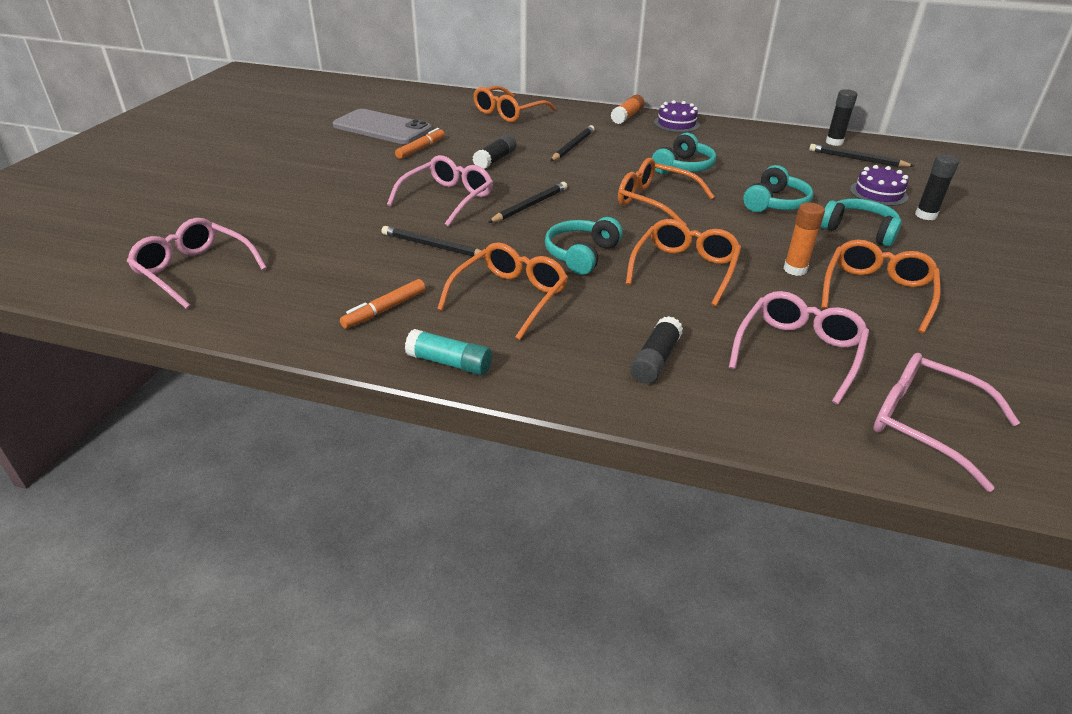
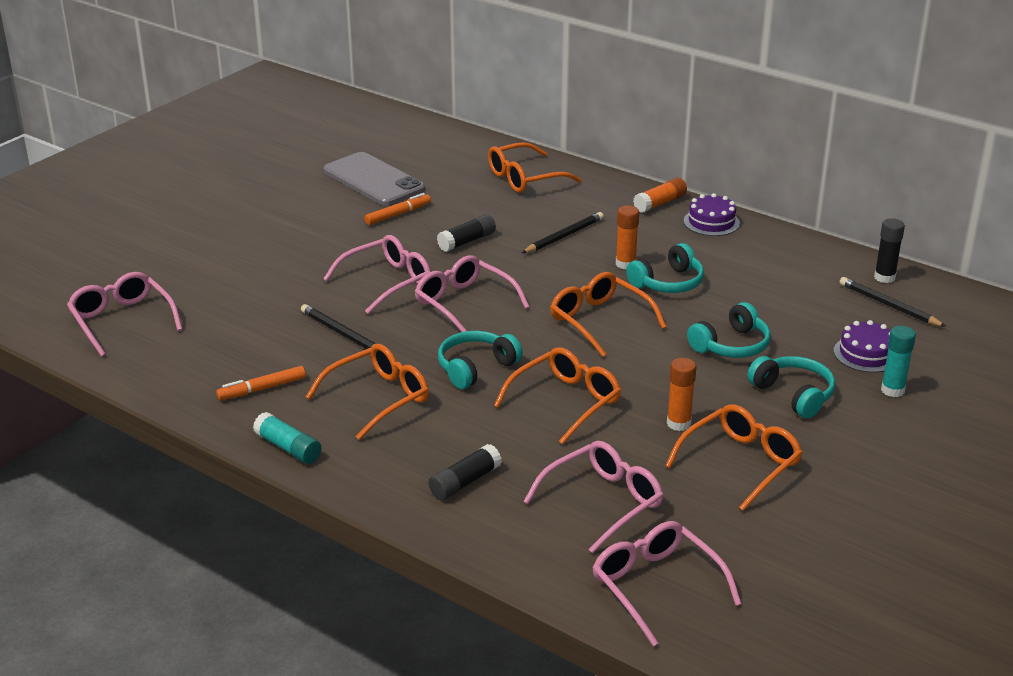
camera: 20 degrees right, 5 degrees down
(530, 205) = (464, 304): black pencil -> pink glasses
(638, 159) = (625, 264): none -> orange glue stick
(925, 215) = (892, 390): black glue stick -> turquoise glue stick

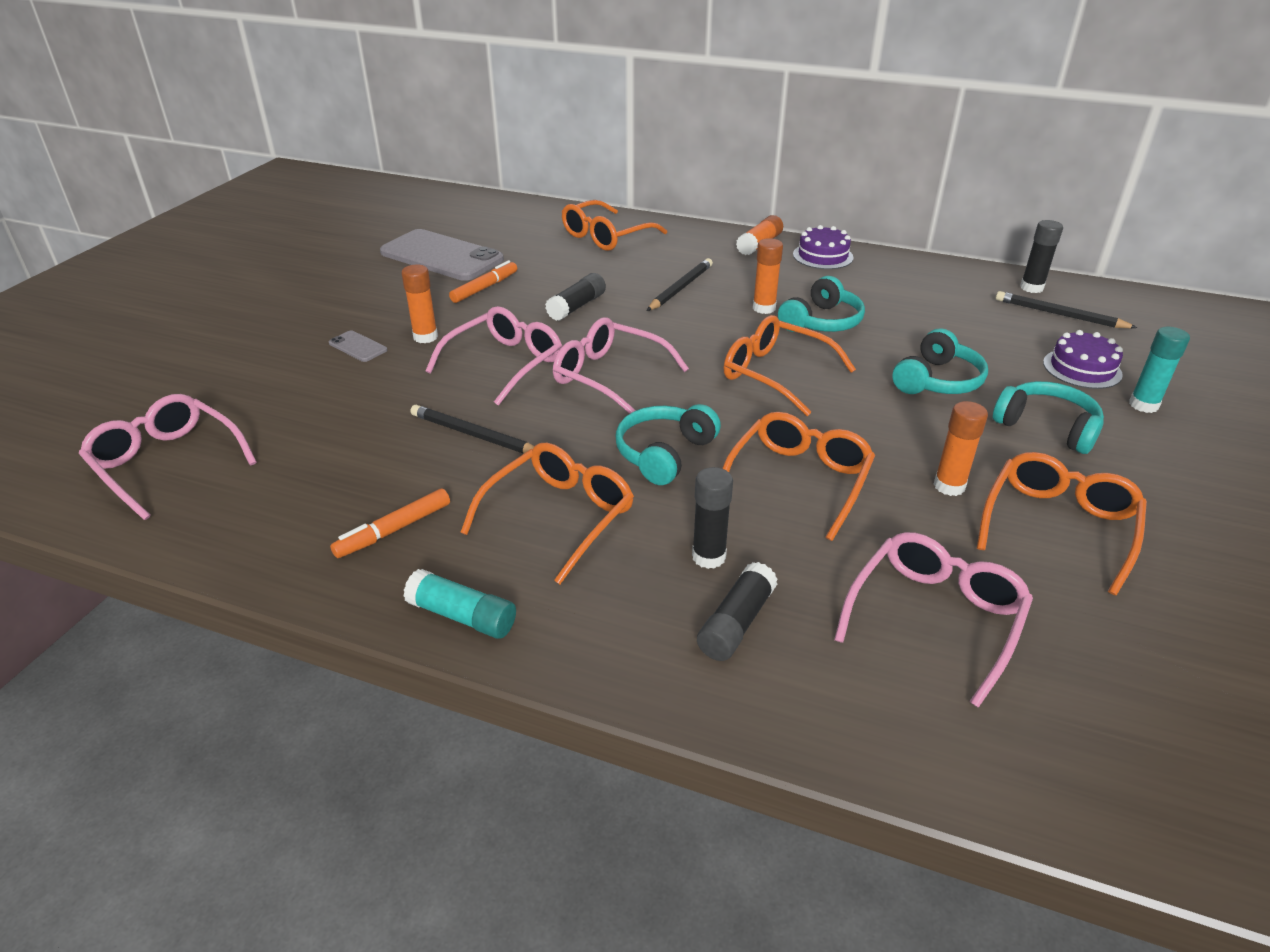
camera: 15 degrees left, 5 degrees up
(279, 252) = (358, 347): none -> grey phone
(334, 251) = (425, 337): none -> orange glue stick
(469, 440) = (708, 557): none -> black glue stick
(656, 586) = (1098, 746): pink glasses -> none

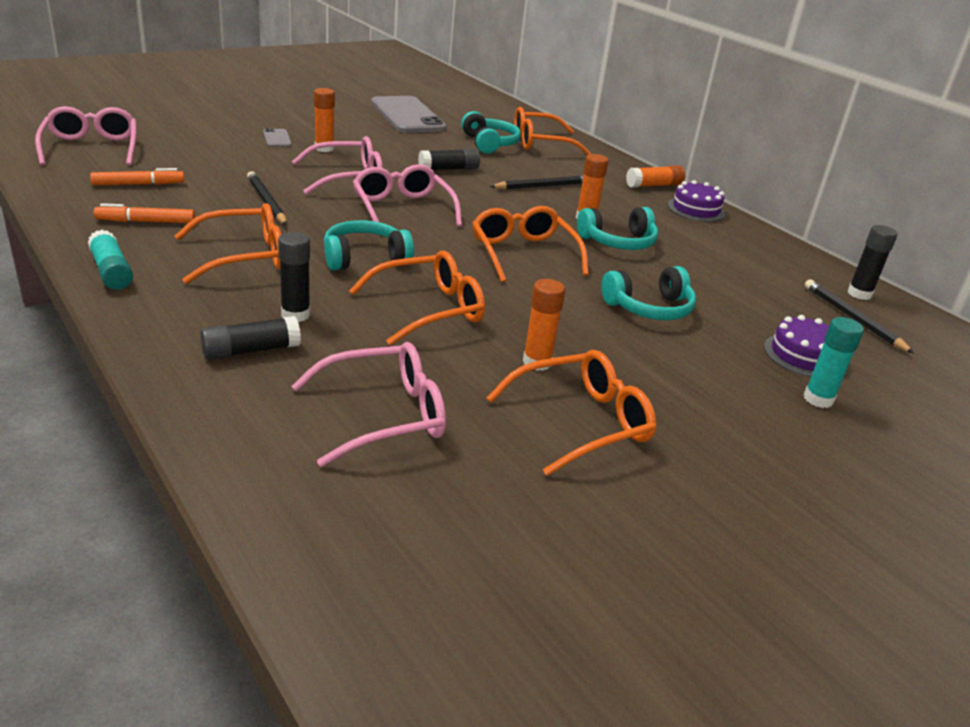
camera: 30 degrees right, 5 degrees down
(484, 288) = (405, 139): orange marker -> orange marker (138, 184)
(1047, 427) = (692, 371): turquoise headphones -> turquoise headphones (489, 143)

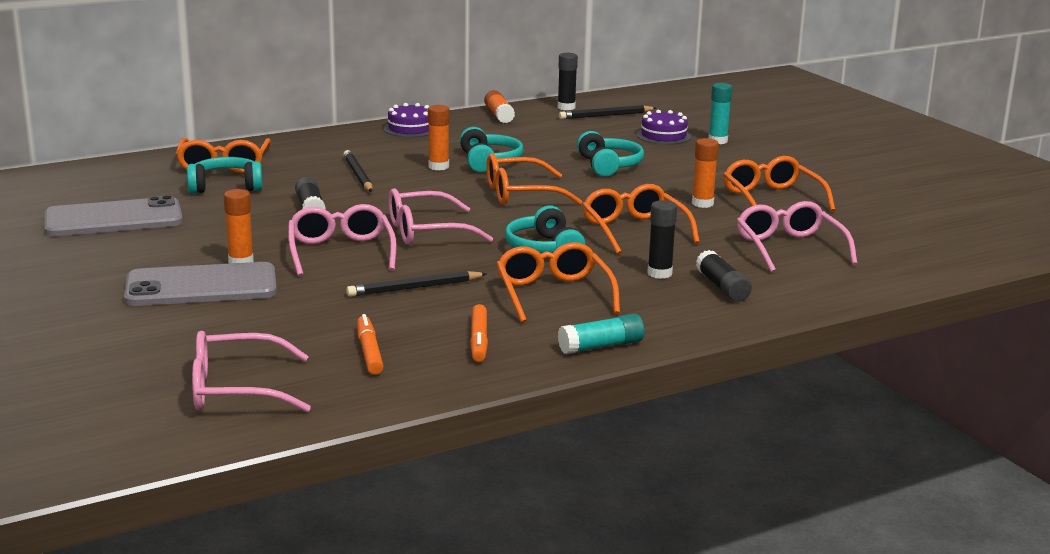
camera: 80 degrees left, 10 degrees down
(277, 138) = (201, 286): grey phone -> grey phone, size x2.37
(654, 185) = (352, 135): orange glue stick -> orange glue stick (499, 115)

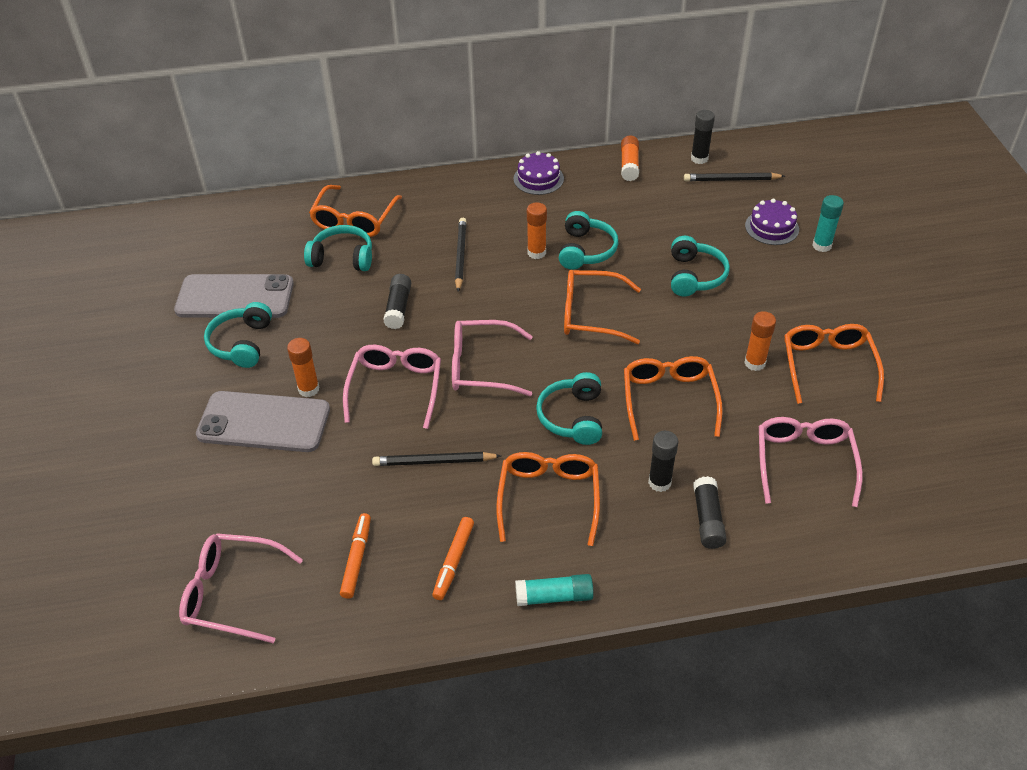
camera: 20 degrees right, 25 degrees up
(141, 244) = (241, 343): none -> turquoise headphones

